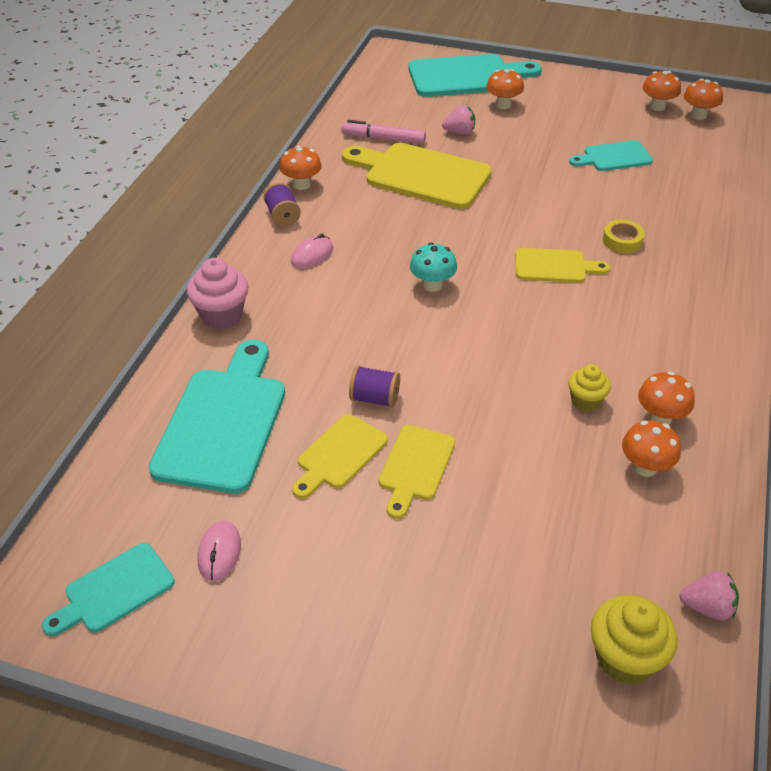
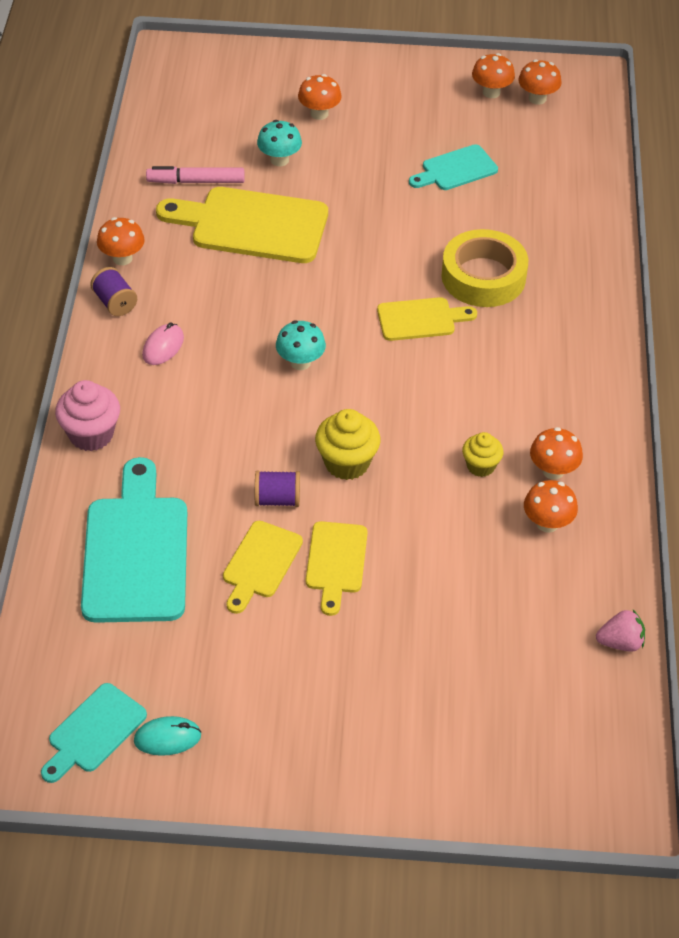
camera: 15 degrees left, 5 degrees up
(186, 613) = (167, 738): none -> turquoise mouse
(219, 552) = (178, 678): pink mouse -> none
(459, 132) = (279, 160): pink strawberry -> turquoise mushroom
(466, 76) = (267, 77): turquoise cutting board -> none
(622, 241) = (483, 277): yellow tape -> yellow tape, size x2.02
(624, 658) = (558, 699): yellow cupcake -> yellow cupcake (347, 463)

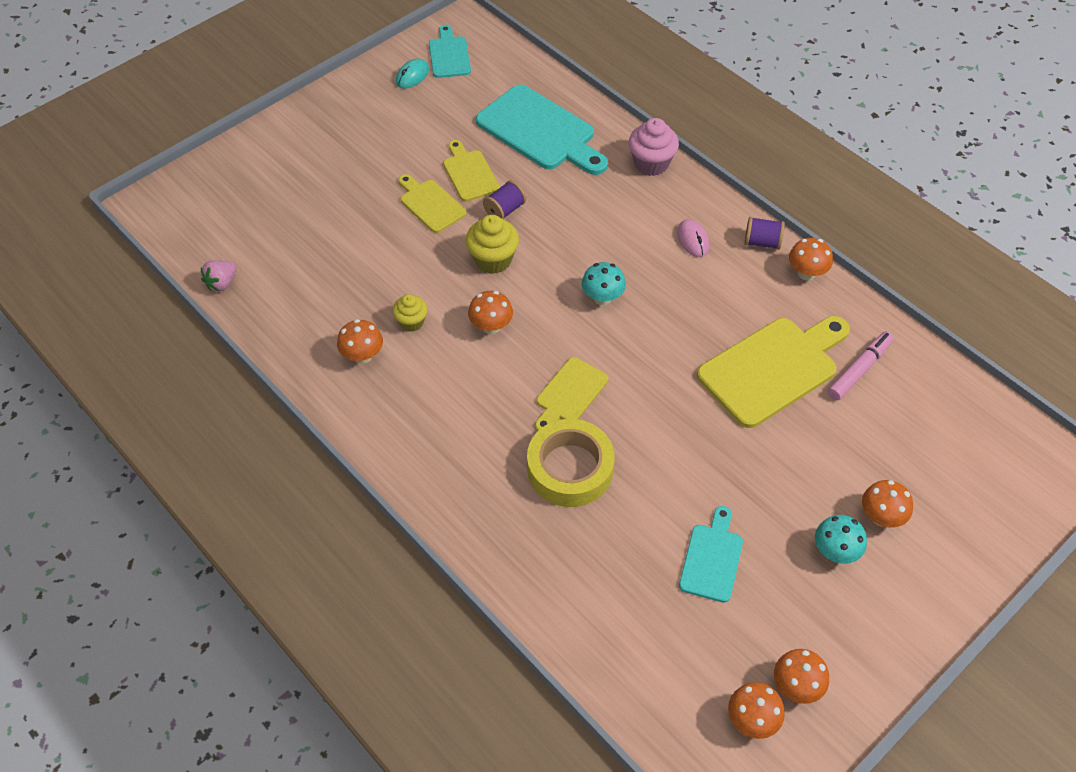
camera: 135 degrees right, 5 degrees up
(279, 160) = (839, 442): turquoise mushroom -> turquoise mushroom (835, 552)
(547, 523) = (332, 319): orange mushroom -> orange mushroom (491, 326)

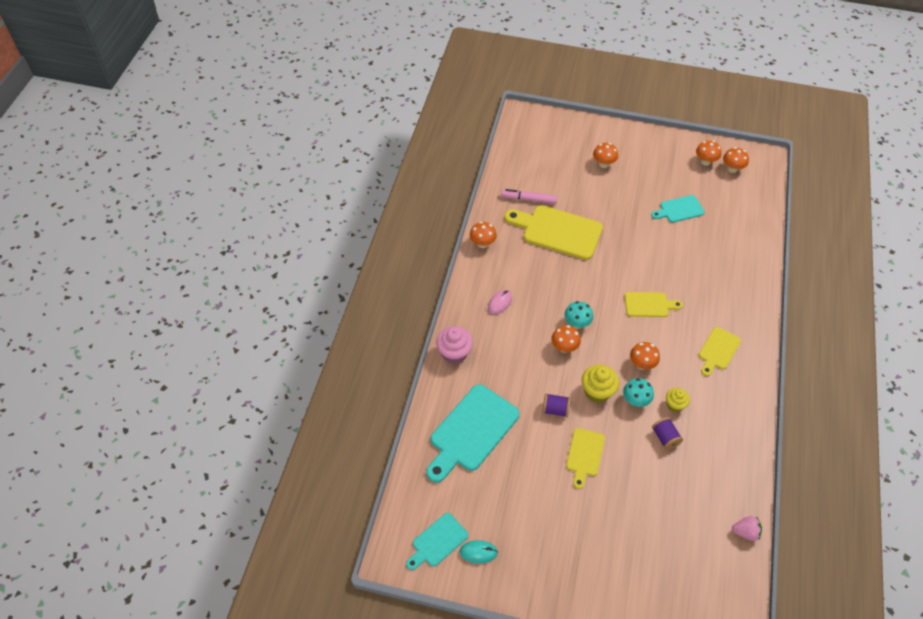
camera: 125 degrees left, 0 degrees up
(362, 356) = (717, 414): orange mushroom -> orange mushroom (564, 347)
(469, 173) = (541, 449): yellow cutting board -> yellow cutting board (718, 350)
(540, 131) = (472, 431): turquoise cutting board -> turquoise cutting board turned 150 degrees counterclockwise
(570, 469) = (688, 282): yellow tape -> none
(762, 242) = (475, 271): purple spool -> purple spool (665, 438)
(835, 552) = (635, 172): turquoise mushroom -> turquoise mushroom (635, 400)

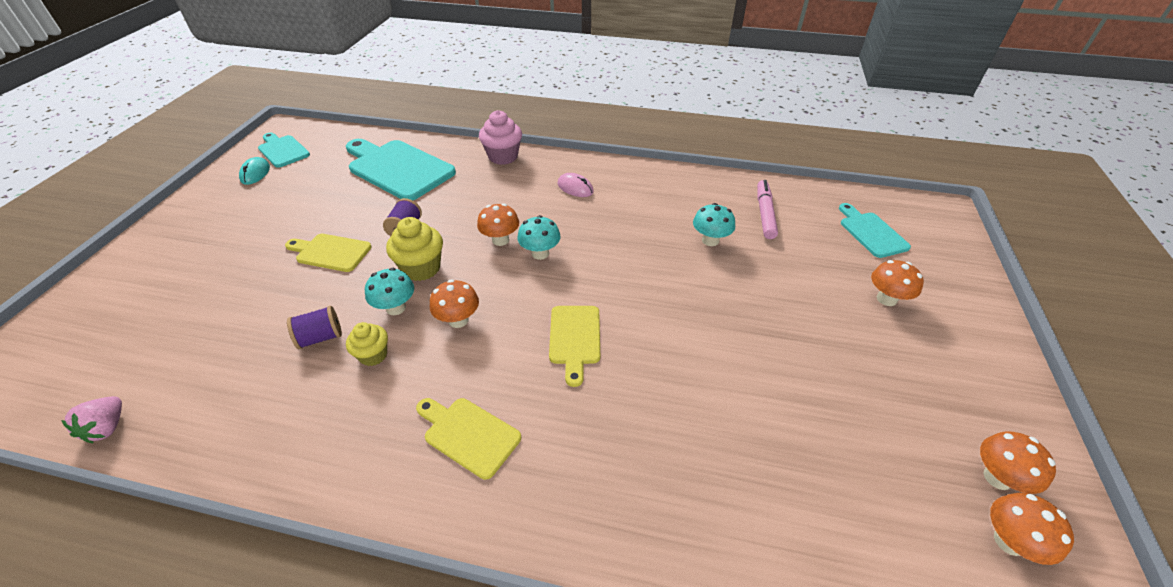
camera: 90 degrees right, 10 degrees down
(482, 243) = (671, 175): orange mushroom -> none
(558, 231) = (710, 240): yellow cutting board -> turquoise mushroom
(679, 210) = (818, 407): turquoise cutting board -> turquoise cutting board (871, 233)

